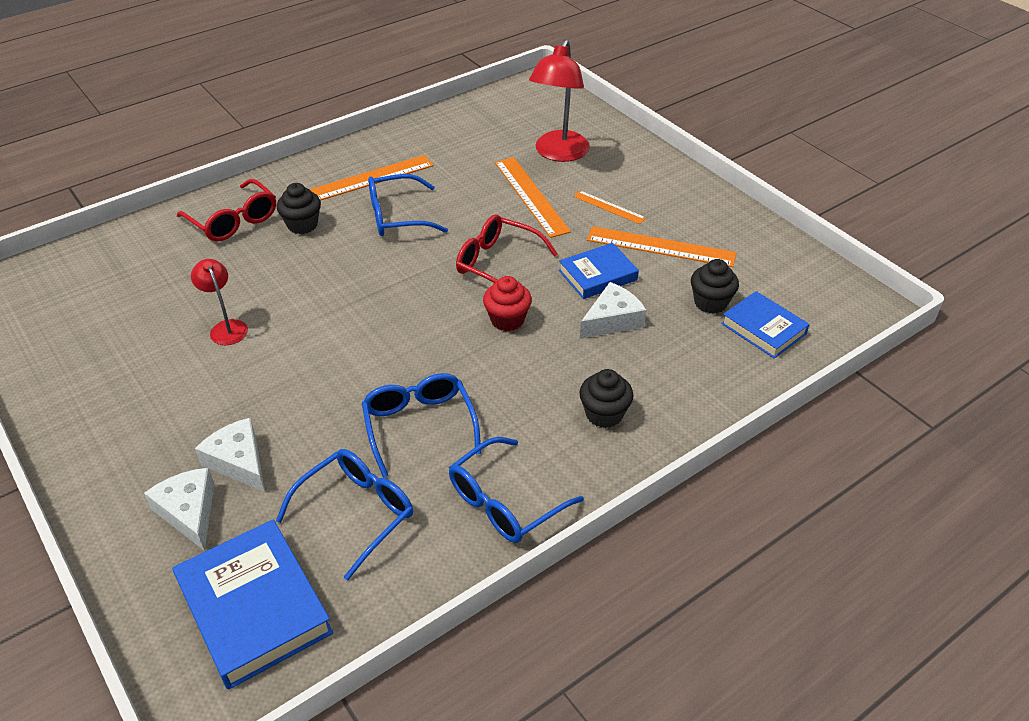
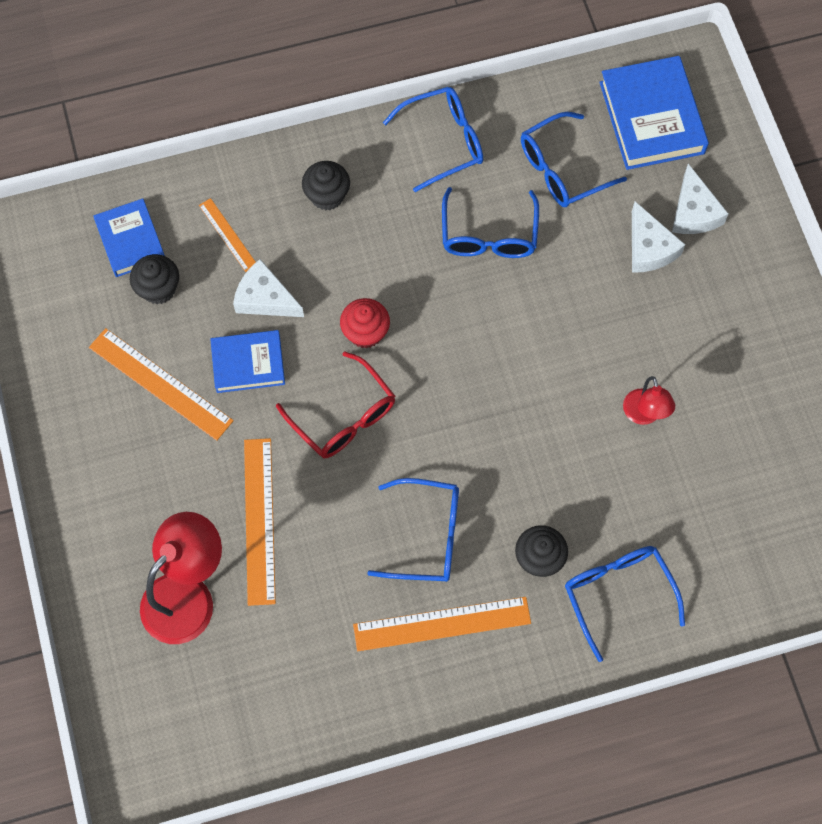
camera: 160 degrees left, 25 degrees up
(234, 221) = (617, 593): red glasses -> blue glasses
(609, 207) = (180, 468): orange ruler -> orange ruler (228, 235)
(612, 320) = (265, 298): white cheese -> white cheese turned 45 degrees clockwise

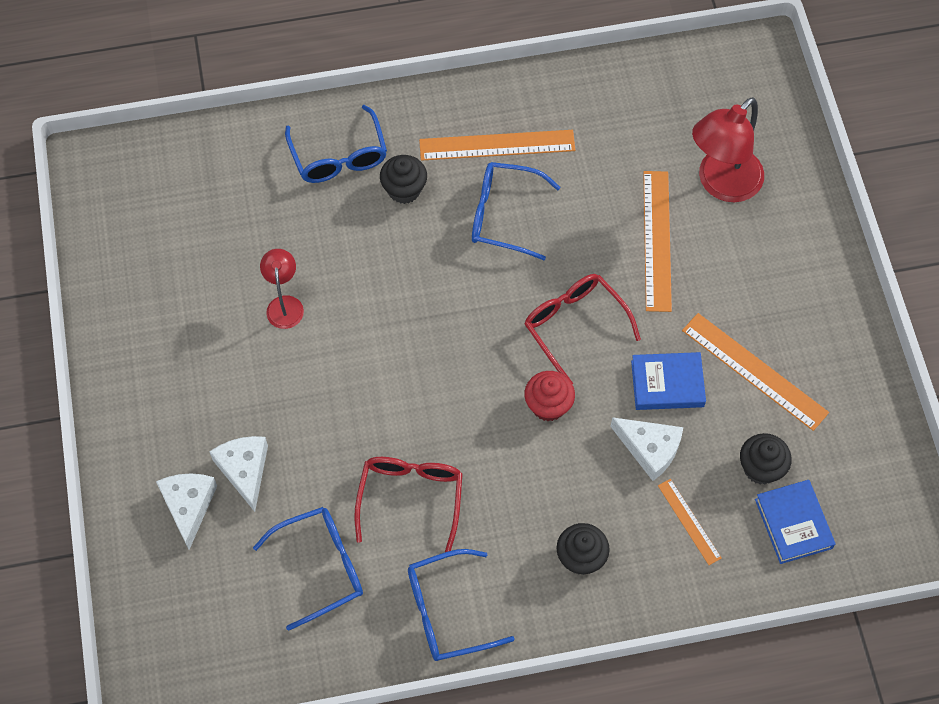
camera: 175 degrees left, 5 degrees down
(489, 236) = (411, 497): blue glasses -> red glasses
(652, 118) = (209, 622): blue book -> none

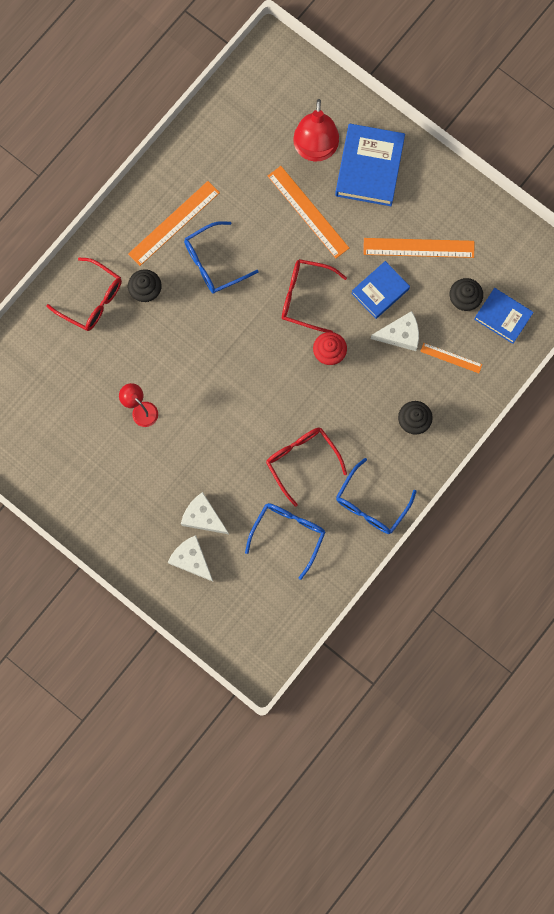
camera: 40 degrees left, 15 degrees up
(339, 157) = (92, 300): blue glasses -> red glasses
(769, 245) = (369, 167): none -> blue book

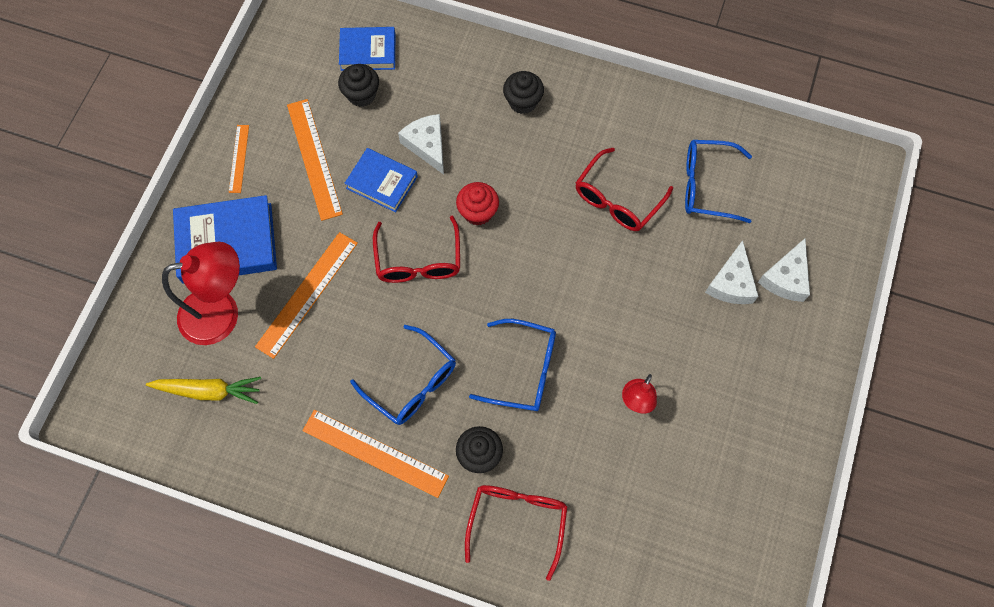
camera: 110 degrees left, 10 degrees down
(260, 127) = (208, 391): none -> yellow carrot
(371, 504) = (634, 114): blue glasses -> blue glasses (524, 370)
(451, 358) = (435, 87): orange ruler -> orange ruler (239, 158)
(503, 317) = (368, 51): blue book -> blue book turned 75 degrees clockwise

